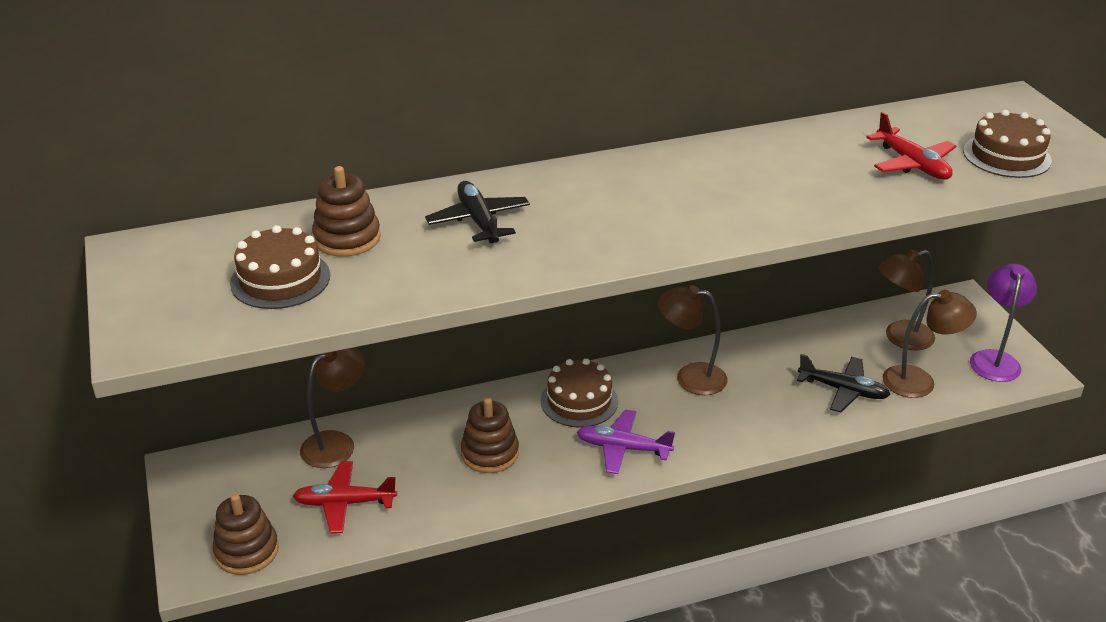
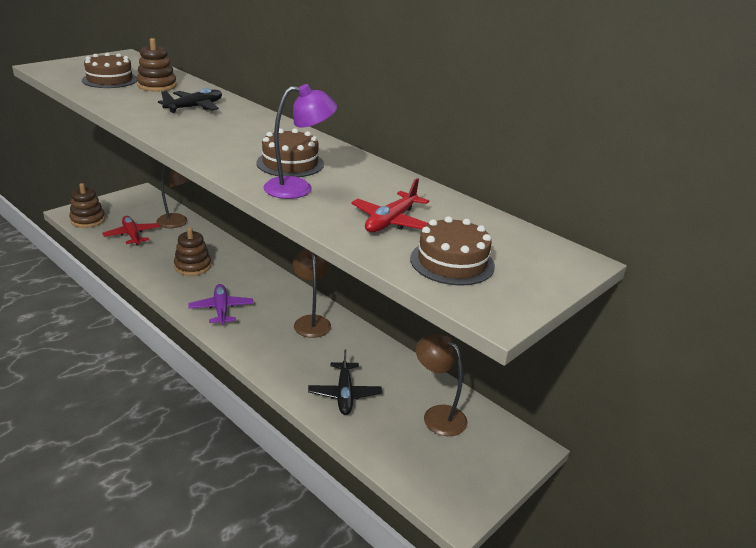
camera: 60 degrees right, 5 degrees down
(579, 401) = (258, 285): brown cake -> brown cake (290, 163)
(919, 381) = (385, 435): brown lamp -> none
(994, 359) = (453, 480): purple lamp -> purple lamp (298, 188)

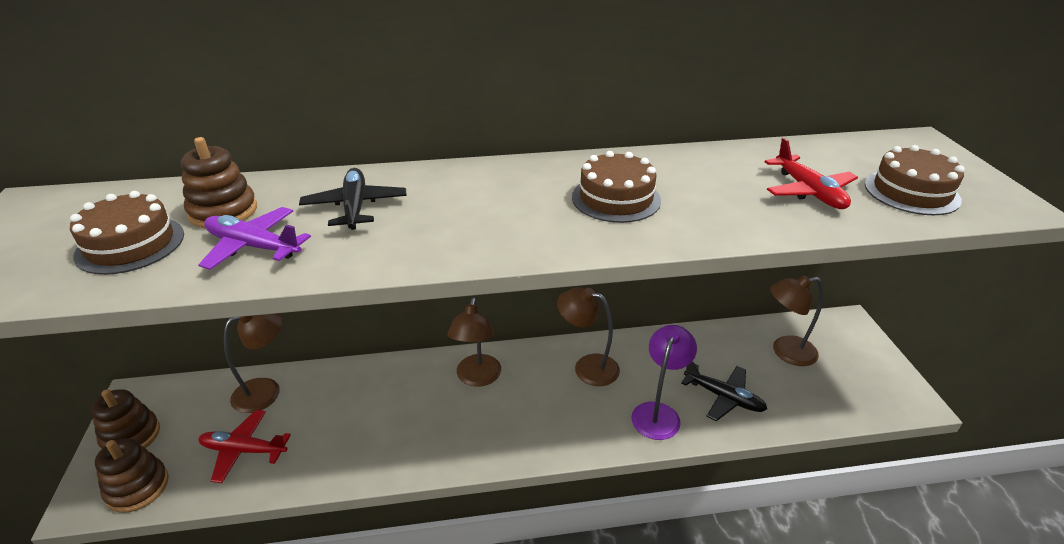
camera: 50 degrees left, 5 degrees up
(193, 266) = (388, 418): brown stacking toy -> brown stacking toy (131, 436)
(221, 309) = (506, 429): purple plane -> purple plane (253, 246)
(255, 283) = (477, 378): none -> brown lamp
(298, 188) = (693, 215): purple lamp -> purple lamp (658, 413)

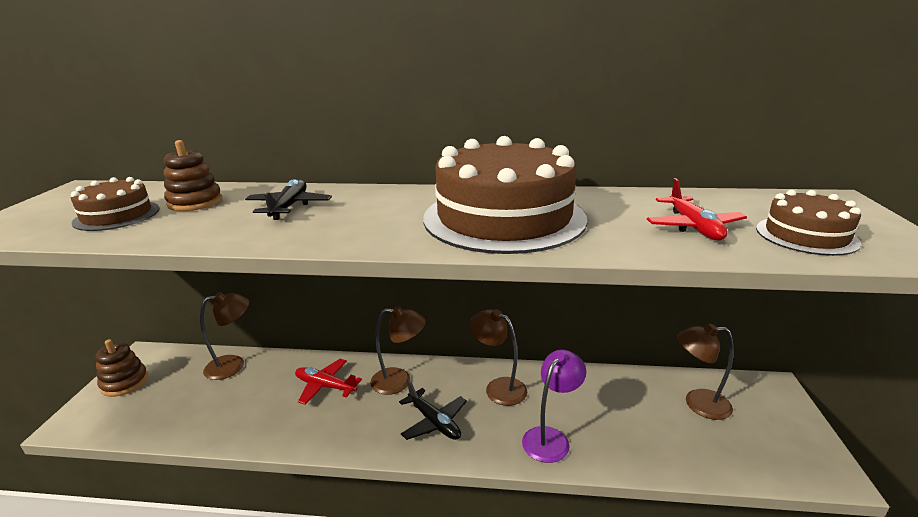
camera: 15 degrees right, 10 degrees down
(137, 487) = (108, 420): brown stacking toy -> none
(243, 450) = (195, 407): red plane -> red plane (325, 386)
(253, 246) = (196, 224): purple plane -> none
(477, 378) = (399, 381): brown lamp -> brown lamp turned 105 degrees counterclockwise
(616, 198) = (504, 218): brown cake -> brown cake, size x2.03
(724, 397) = (620, 435): black plane -> black plane (434, 422)

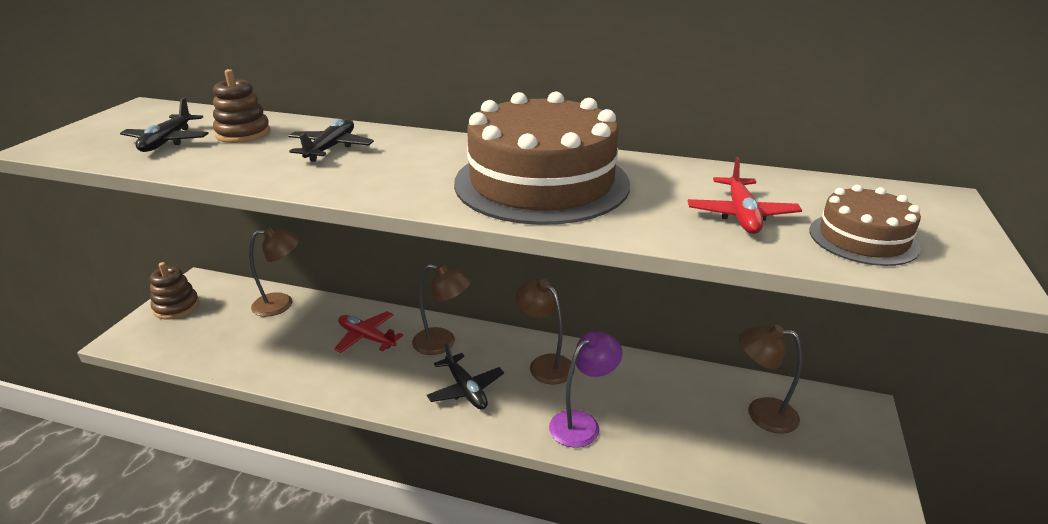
camera: 10 degrees right, 5 degrees up
(117, 215) = (167, 141): brown cake -> black plane

